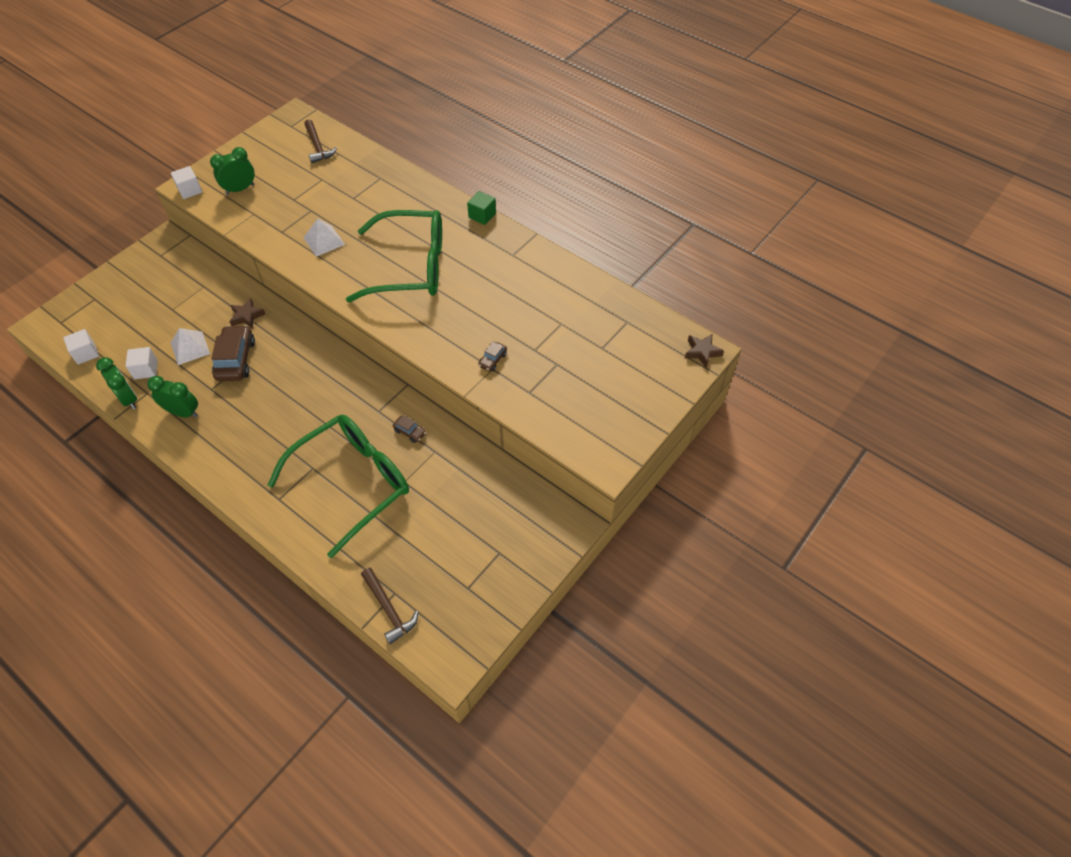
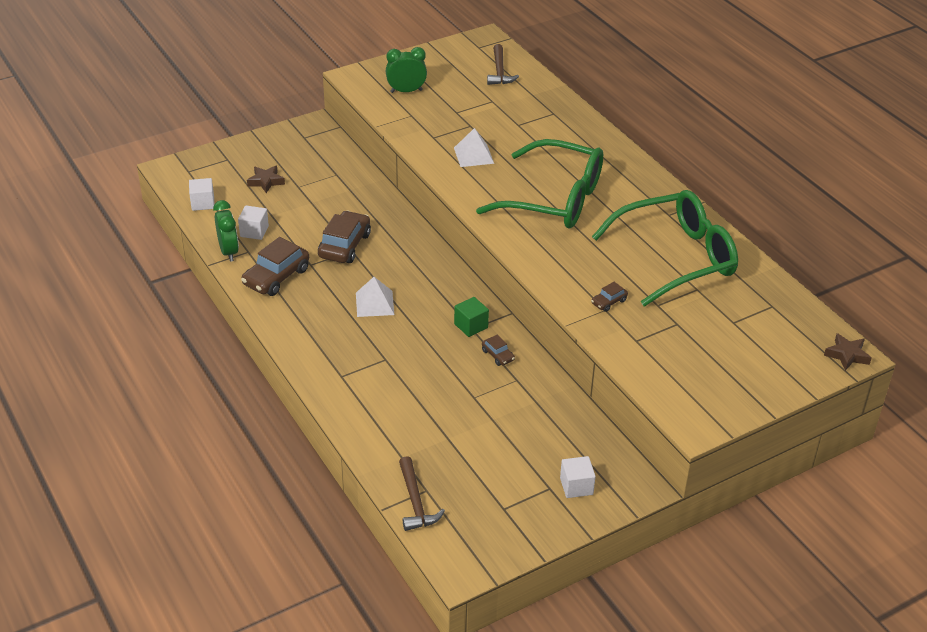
camera: 20 degrees right, 15 degrees down
(183, 412) = (276, 277): green clock -> brown car
(190, 190) = (356, 81): white cube -> white cube (576, 486)
(190, 348) = (303, 224): white pyramid -> white pyramid (375, 303)
(247, 316) = (370, 211): brown star -> brown star (266, 181)
(353, 482) = (422, 383): green glasses -> green glasses (676, 257)
(482, 215) = (650, 172): green cube -> green cube (471, 326)

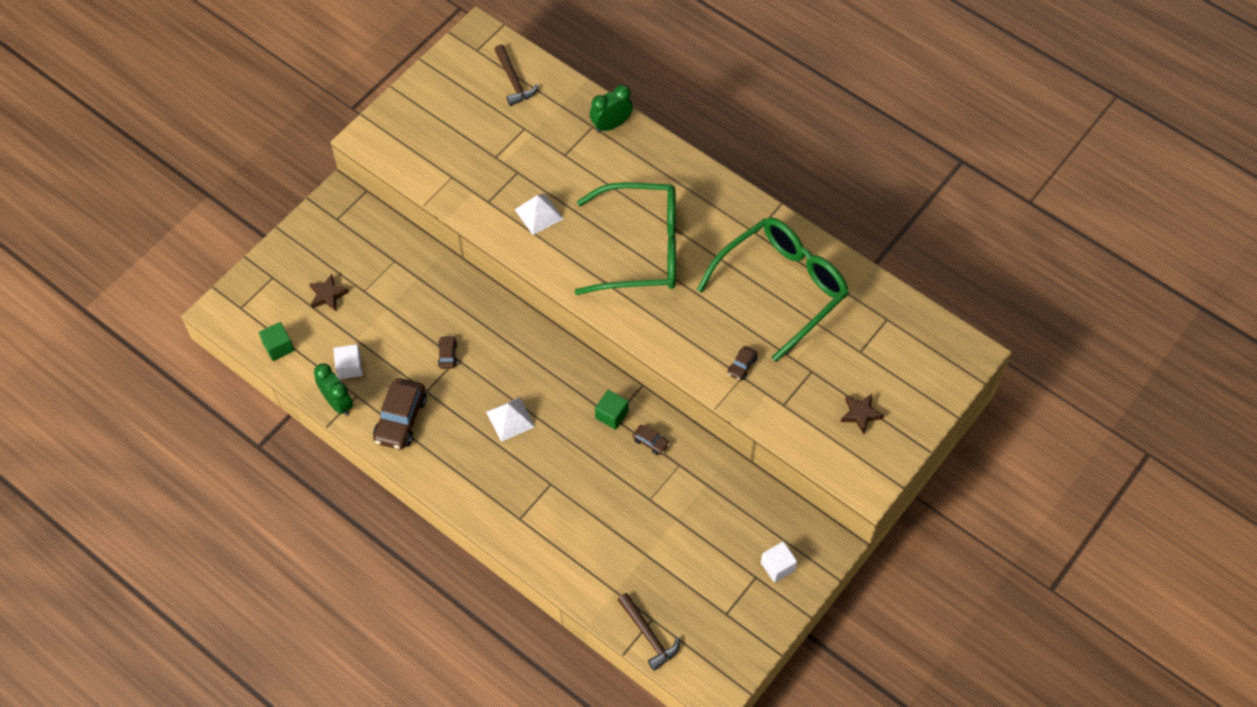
camera: 20 degrees left, 20 degrees up
(203, 203) = (278, 347): white cube -> green cube
(344, 245) = (447, 355): brown car -> brown car, size x0.49
(406, 91) = (431, 142): green clock -> green clock (611, 125)
(847, 355) = (969, 356): brown star -> brown star (860, 414)

